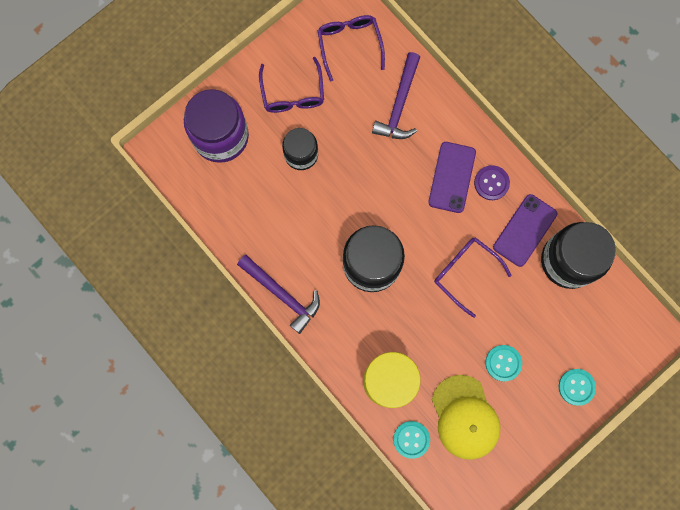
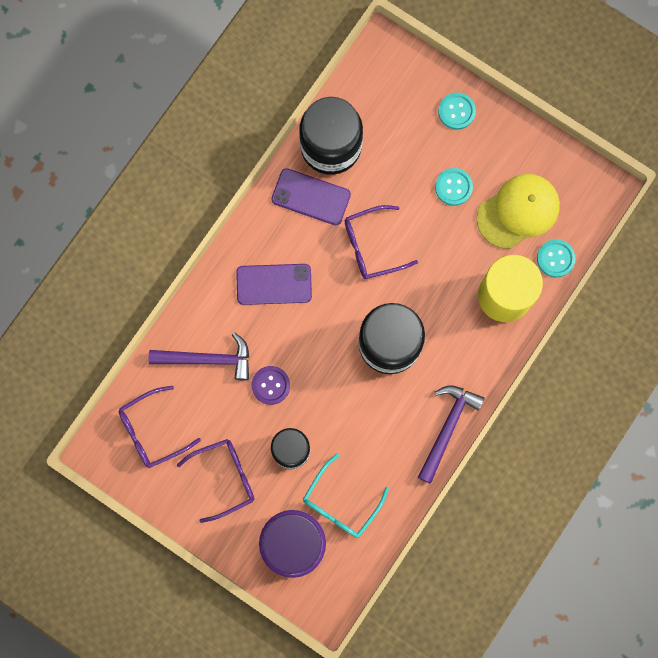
camera: 105 degrees left, 0 degrees up
(243, 184) = (341, 503): none -> turquoise glasses
(465, 273) = (372, 246): purple glasses -> purple glasses turned 45 degrees clockwise
(491, 183) = (269, 242): purple button -> purple button (270, 385)

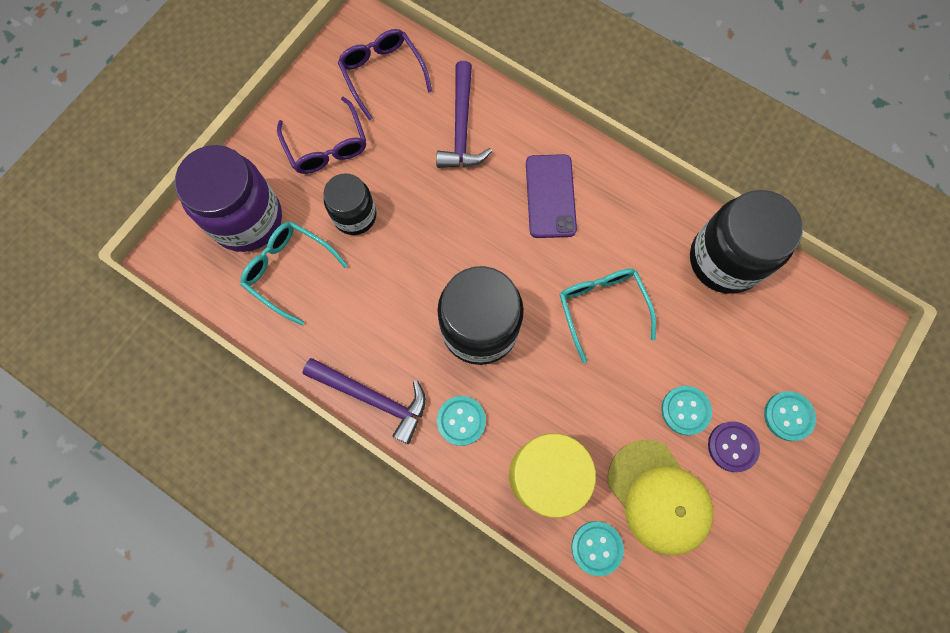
camera: 90 degrees right, 5 degrees down
(270, 385) = (430, 193): purple button -> purple button (732, 446)
(311, 197) = (659, 237): purple phone -> none
(372, 246) = (602, 308): purple glasses -> turquoise glasses
(464, 358) = (461, 421): none -> turquoise button

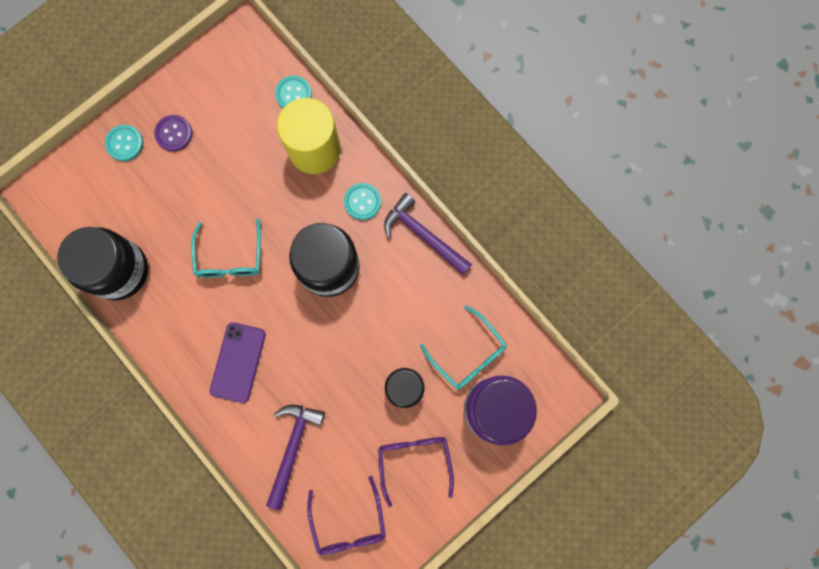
camera: 165 degrees left, 5 degrees up
(659, 497) = (239, 114): yellow cap -> none
(685, 410) = (197, 166): turquoise button -> none

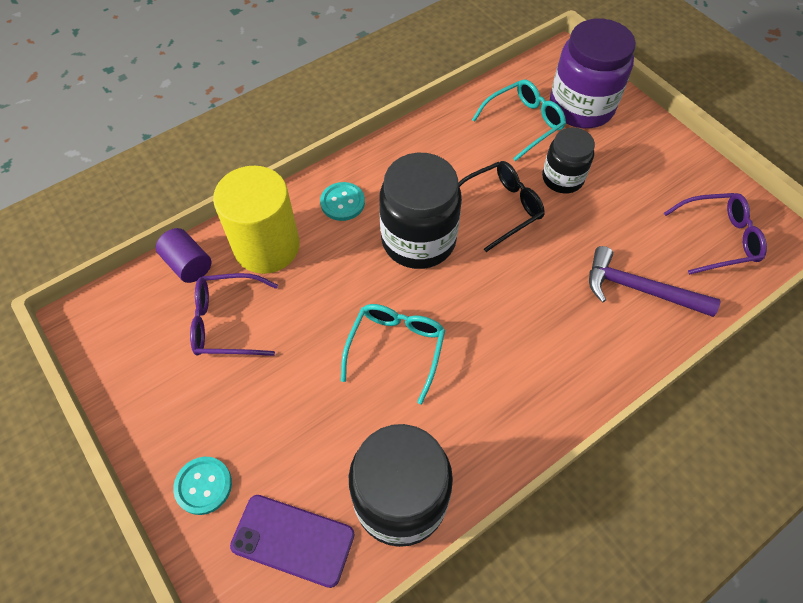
camera: 85 degrees left, 20 degrees down
(174, 133) = (205, 414): purple button -> none
(230, 258) = (396, 348): turquoise glasses -> turquoise glasses turned 75 degrees counterclockwise
(238, 362) = (535, 345): purple phone -> purple phone (293, 540)
(293, 94) = (188, 264): turquoise button -> purple cylinder
(367, 334) = (500, 208): none -> black glasses
(414, 461) = (642, 175): purple glasses -> purple glasses (227, 322)
(423, 235) = (390, 150): purple hammer -> none

